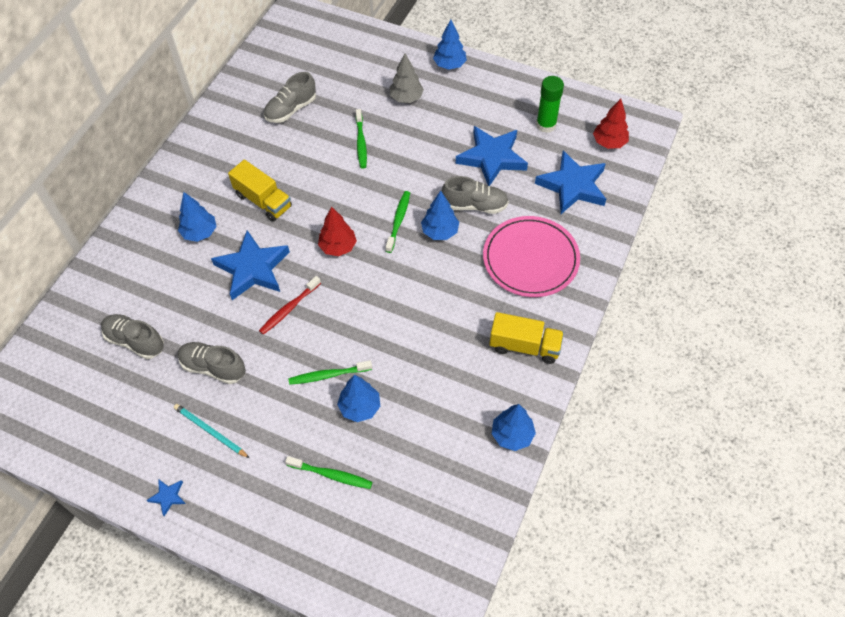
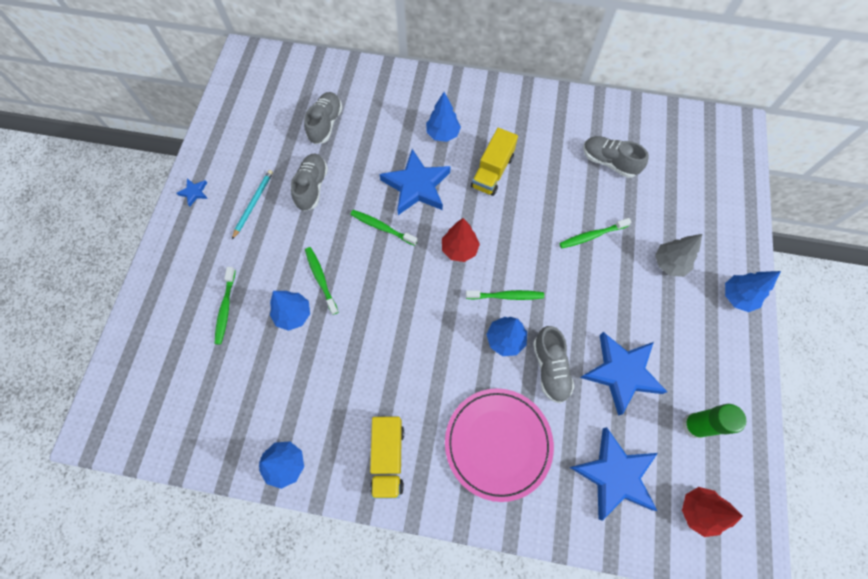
camera: 75 degrees right, 10 degrees up
(289, 309) = (382, 227): red toothbrush -> green toothbrush

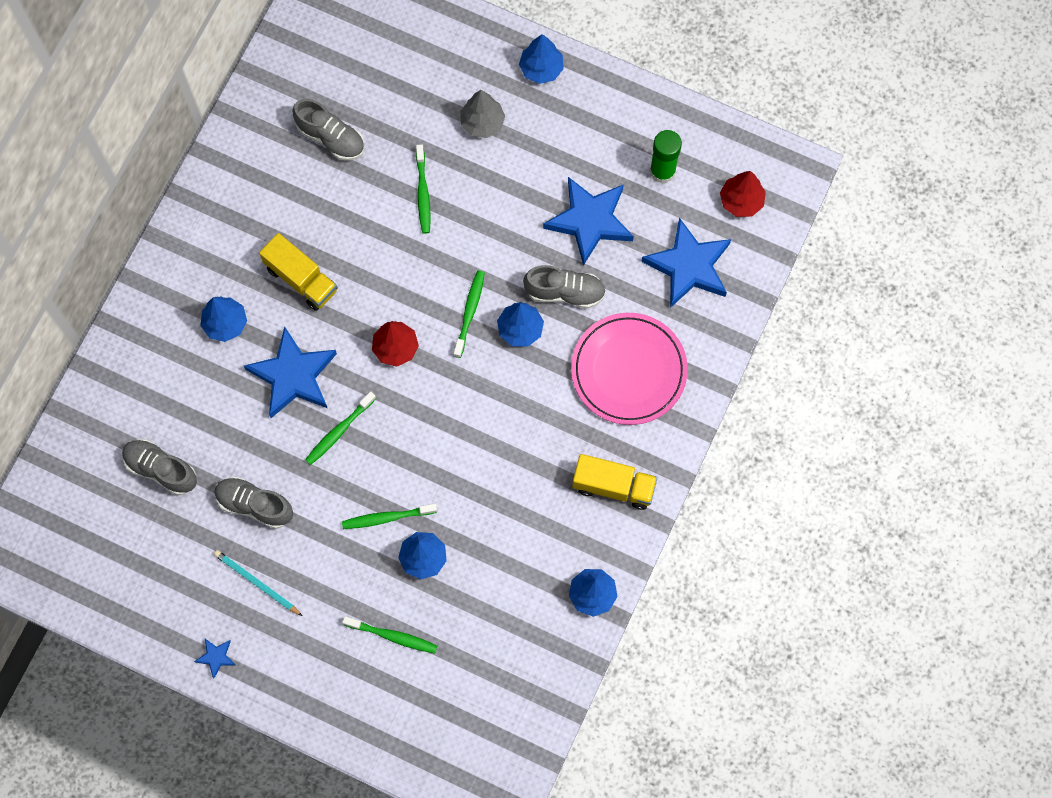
camera: 75 degrees left, 5 degrees up
(609, 162) = (331, 137): grey shoe -> grey shoe turned 105 degrees counterclockwise

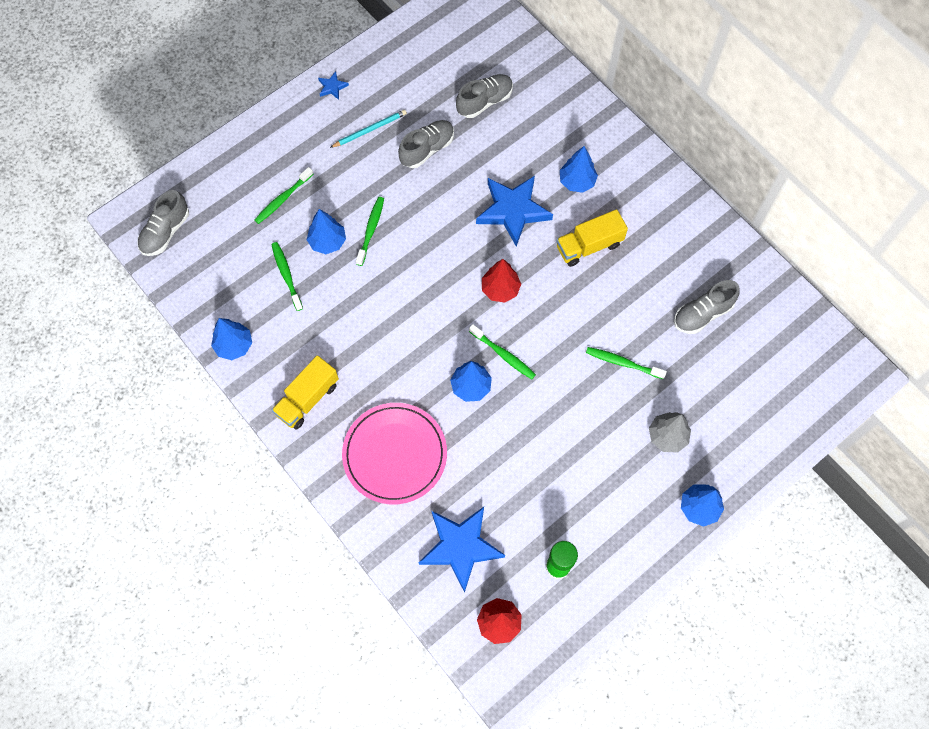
camera: 115 degrees right, 5 degrees down
(339, 431) = (454, 224): green toothbrush -> green toothbrush (286, 275)
(565, 292) = (485, 435): grey shoe -> grey shoe (165, 232)
(590, 221) = (539, 483): blue star -> none

